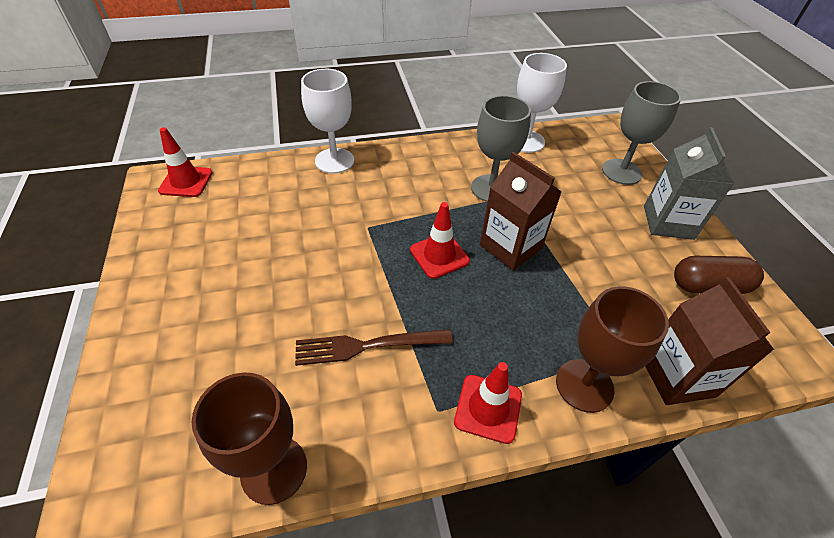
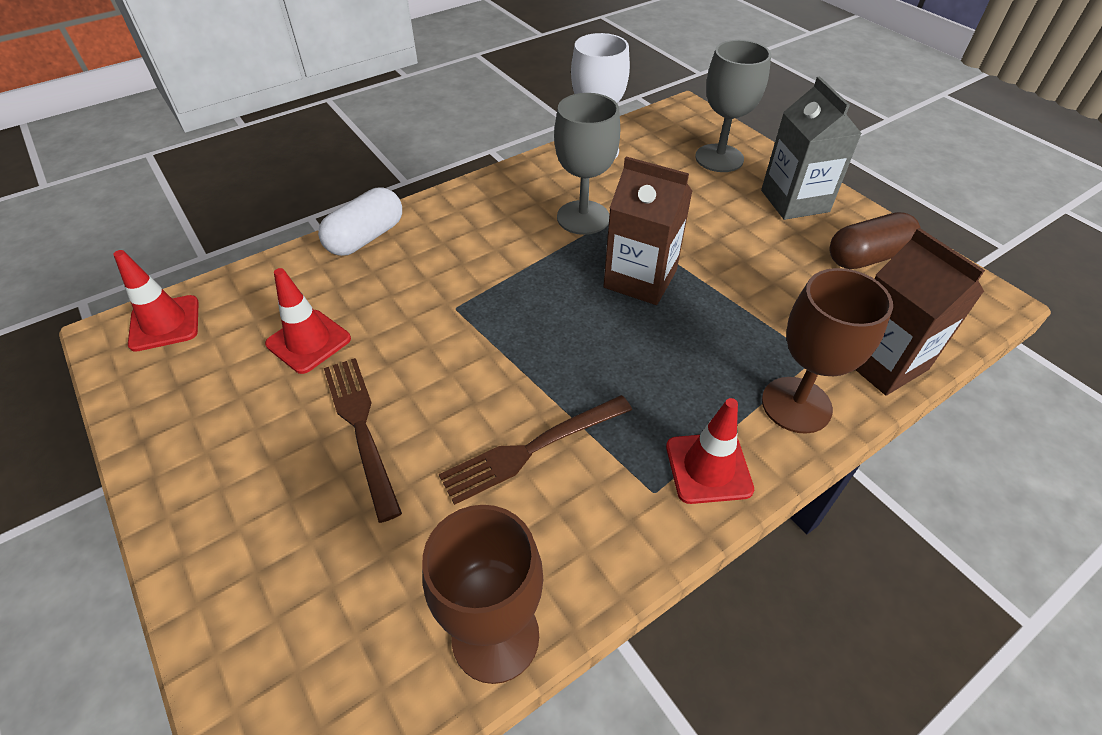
camera: 20 degrees left, 0 degrees up
(264, 289) = (360, 427): none -> brown fork
(334, 161) = (366, 237): white goblet -> white capsule
(439, 255) = (562, 314): red traffic cone -> red traffic cone (308, 341)

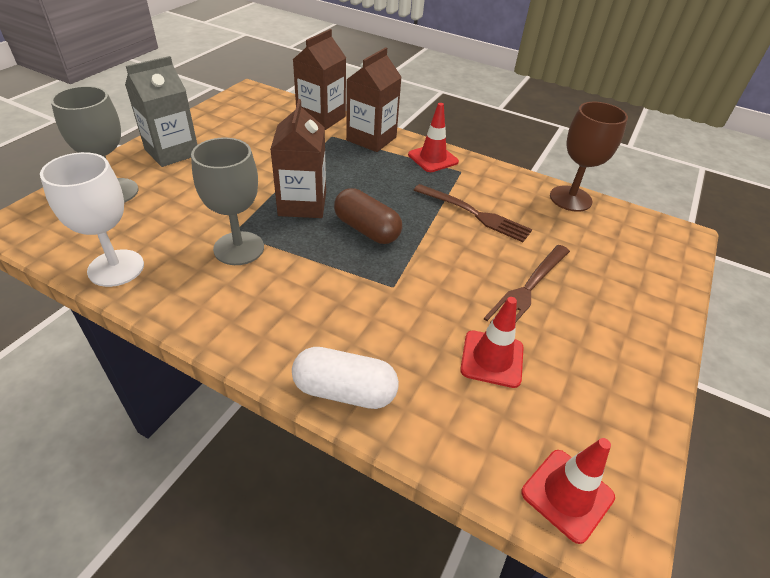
camera: 120 degrees left, 5 degrees down
(796, 405) = (371, 139): brown goblet -> brown carton
(867, 257) = (229, 124): brown capsule -> brown capsule (366, 229)

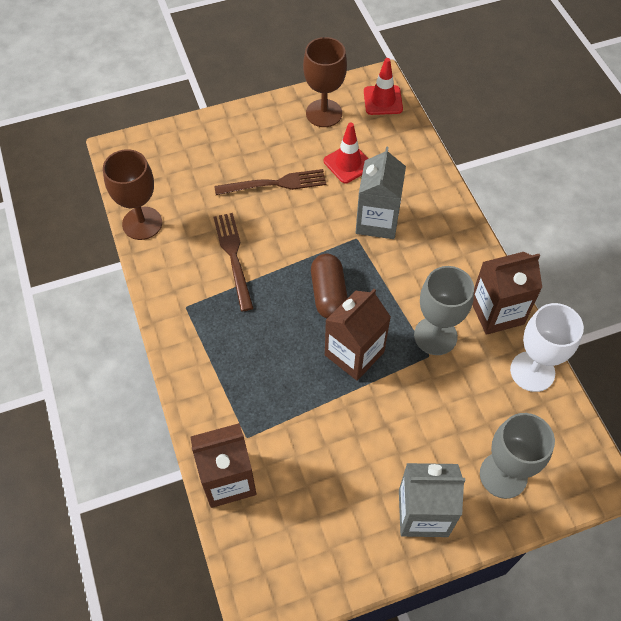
camera: 135 degrees left, 15 degrees up
(344, 391) = (441, 197): white capsule -> none
(371, 139) = (213, 405): brown carton -> brown carton (497, 312)
(390, 314) = (377, 221): none -> grey carton
(433, 158) = (189, 338): red traffic cone -> none
(600, 408) = (324, 113): none -> brown goblet

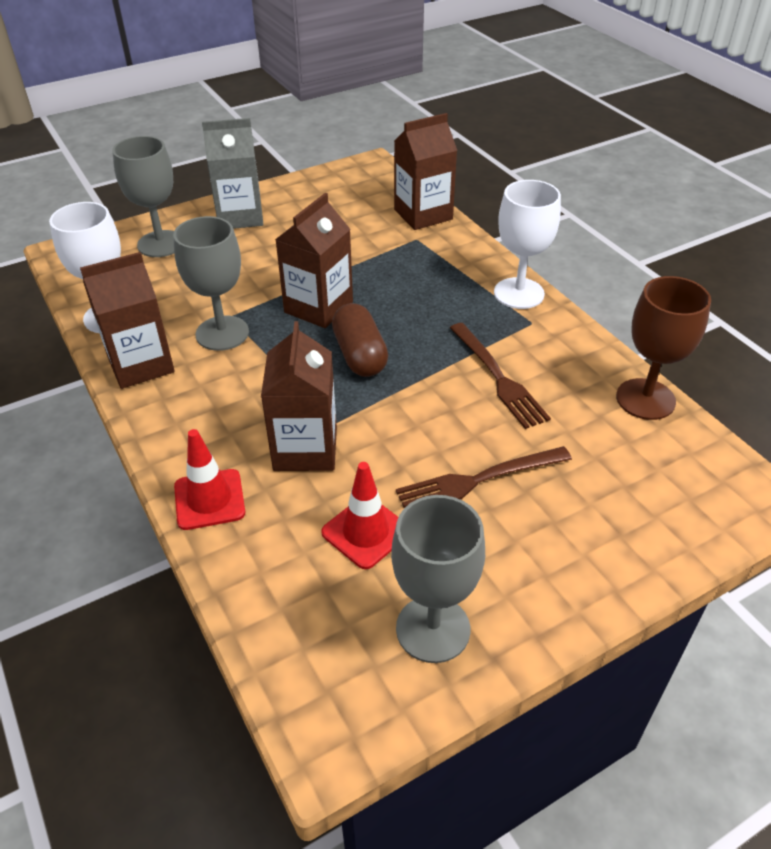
camera: 170 degrees right, 15 degrees down
(181, 342) = (519, 293): none -> white goblet
(324, 113) = (433, 629): brown goblet -> grey goblet
(377, 221) = (305, 449): grey carton -> brown carton
(383, 100) = (316, 682): red traffic cone -> red traffic cone (209, 499)

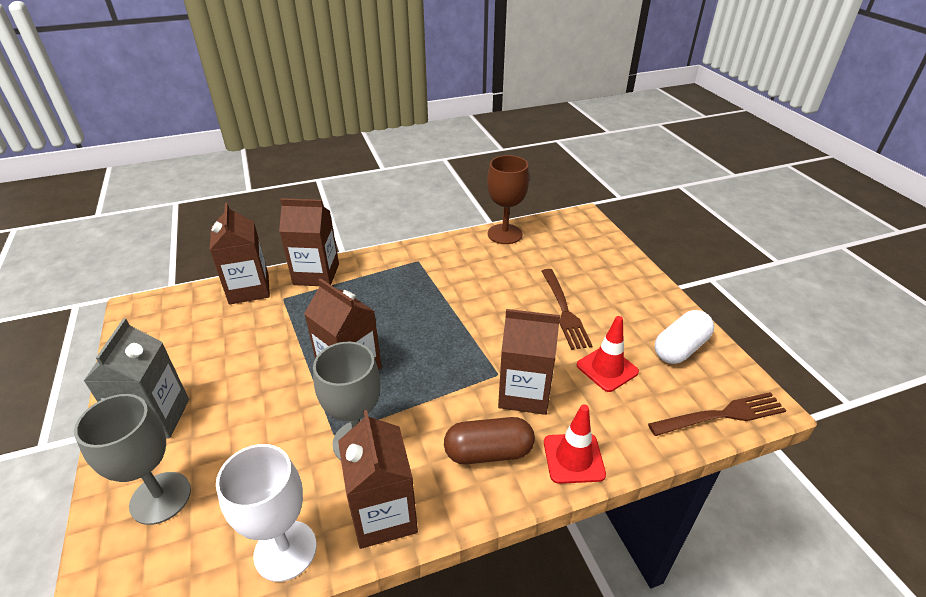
camera: 80 degrees left, 5 degrees down
(360, 355) = (424, 350): brown capsule -> brown capsule (488, 452)
(433, 629) = (680, 348): grey goblet -> white capsule
(467, 250) = (316, 274): none -> brown carton
(499, 378) = (471, 285): brown fork -> brown fork (722, 415)
(519, 293) = (383, 260): white goblet -> none

